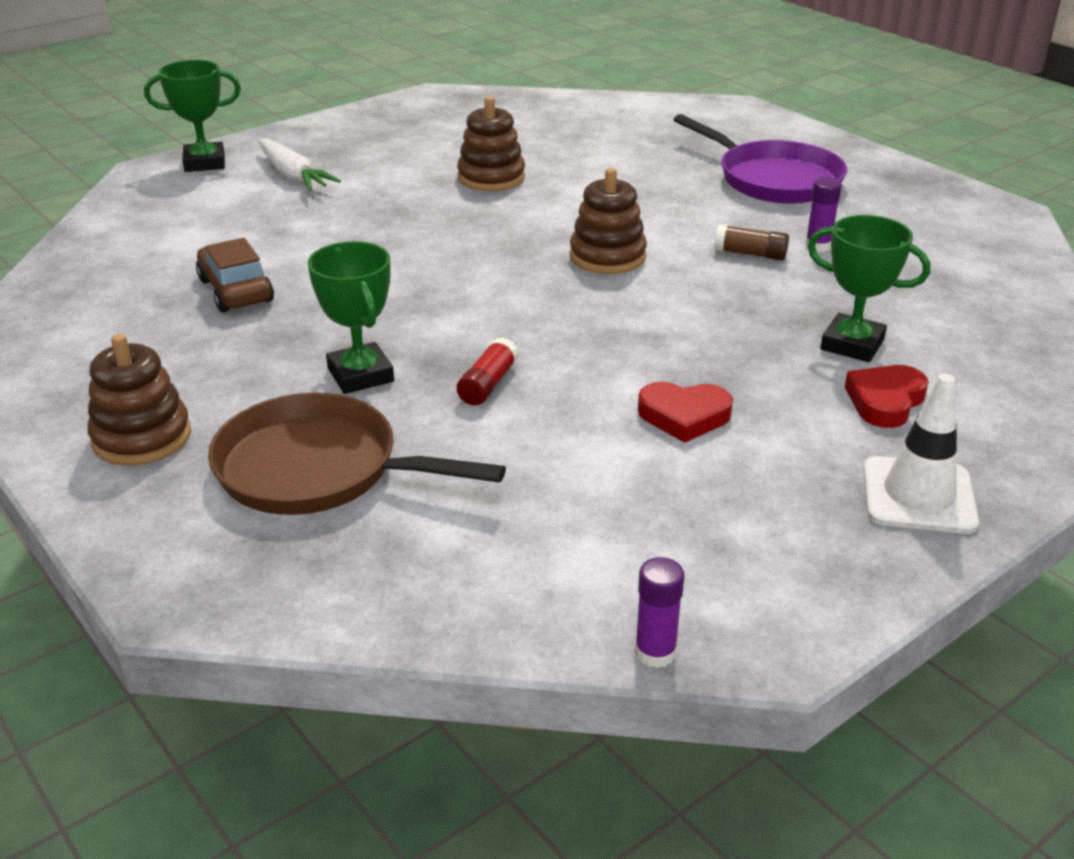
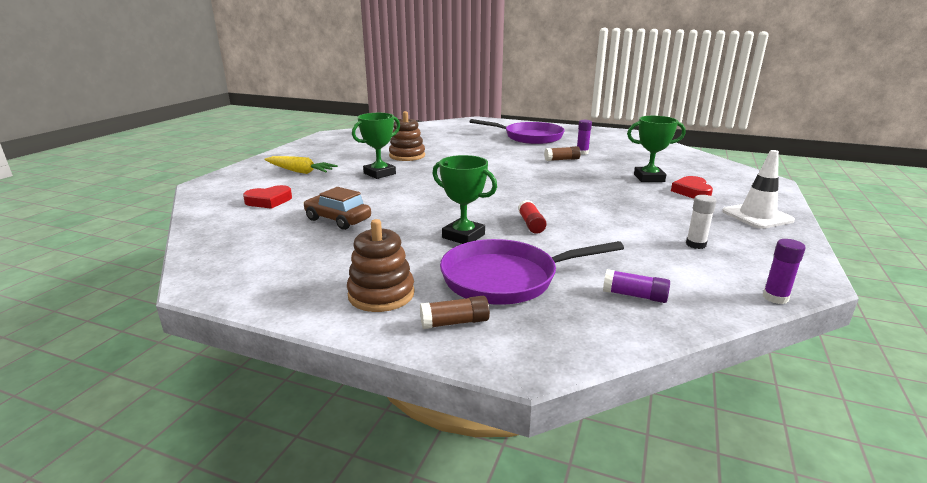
camera: 30 degrees left, 10 degrees down
(171, 512) = (455, 322): none -> brown glue stick
(205, 163) = (237, 175): green trophy -> green trophy (379, 173)
(293, 176) = (300, 171): white carrot -> yellow carrot
(318, 469) = (505, 278): brown pan -> purple pan
(449, 563) = (634, 295): none -> purple glue stick
(607, 256) = (506, 171): brown stacking toy -> none
(684, 416) = (631, 214): red heart -> red heart (269, 201)
(693, 513) = (695, 244): none -> white glue stick

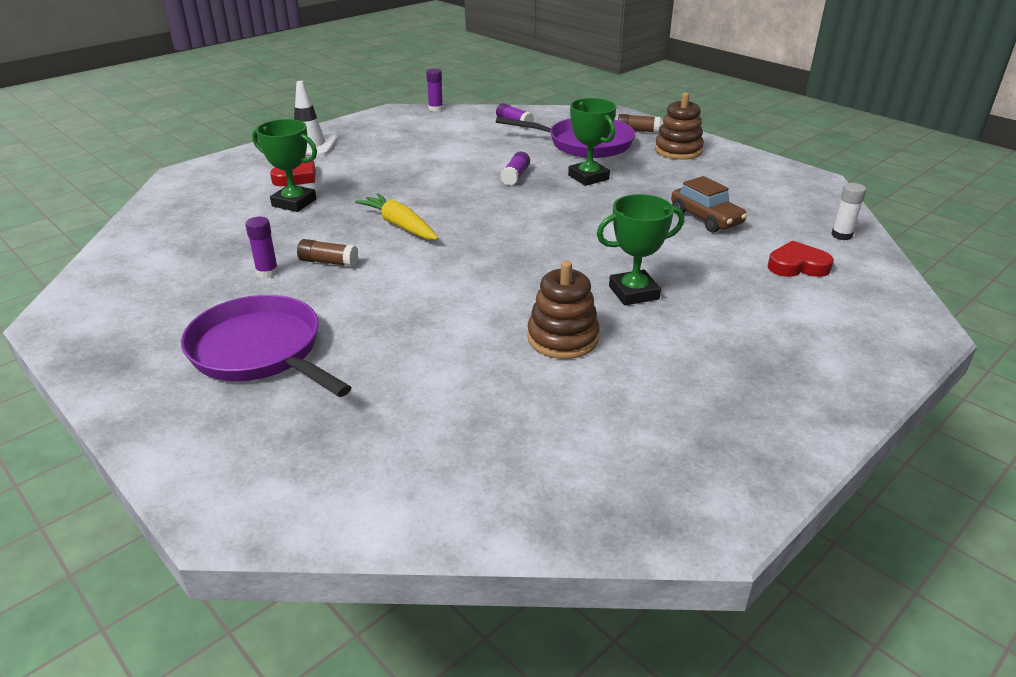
camera: 155 degrees left, 10 degrees up
(300, 171) = (768, 331): yellow carrot -> yellow carrot (400, 225)
(531, 224) = (515, 176): red glue stick -> purple glue stick
(695, 244) = (413, 137): white glue stick -> white glue stick (841, 235)

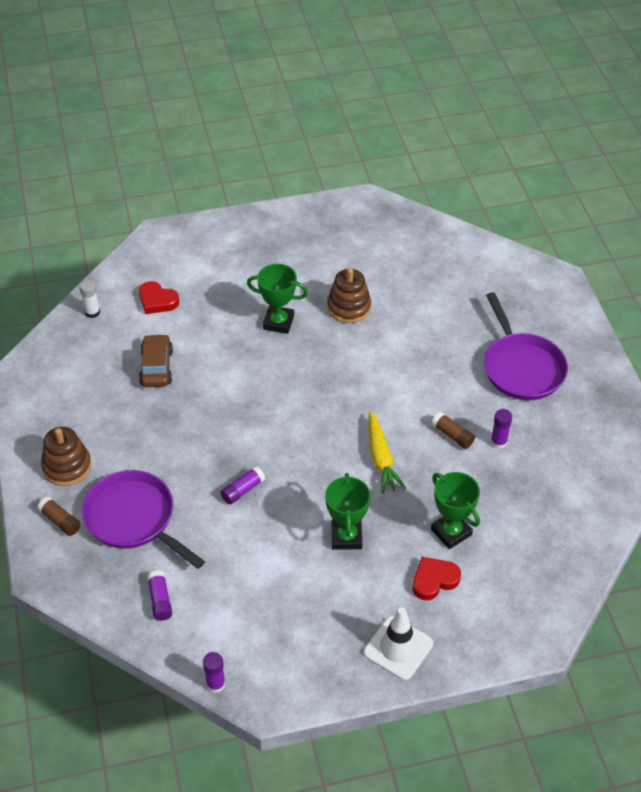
camera: 150 degrees left, 15 degrees up
(588, 177) = (185, 459): green trophy -> green trophy (346, 537)

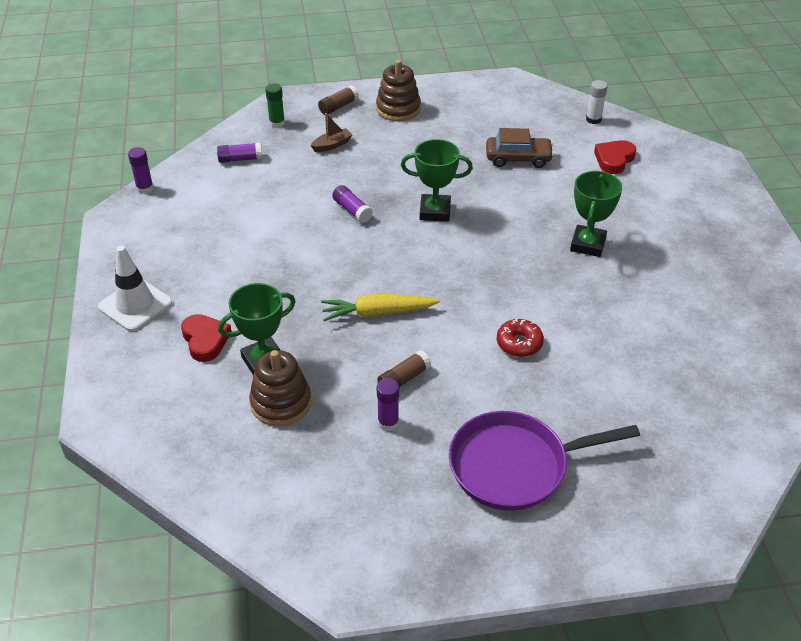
camera: 95 degrees right, 5 degrees down
(90, 576) = (277, 123): none -> green glue stick
(134, 519) = (332, 145): purple pan -> brown boat
(346, 537) = (278, 278): green trophy -> green trophy (435, 211)
(349, 307) = (617, 304): brown stacking toy -> brown stacking toy (281, 403)
(401, 366) = (519, 343): none -> red donut

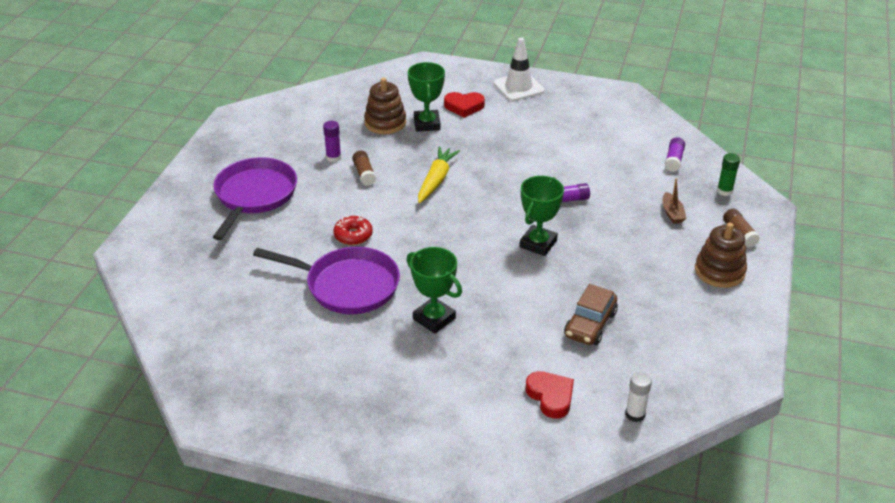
camera: 115 degrees right, 5 degrees down
(145, 188) = (655, 110): purple glue stick -> none
(595, 317) = (347, 285): none -> purple pan

